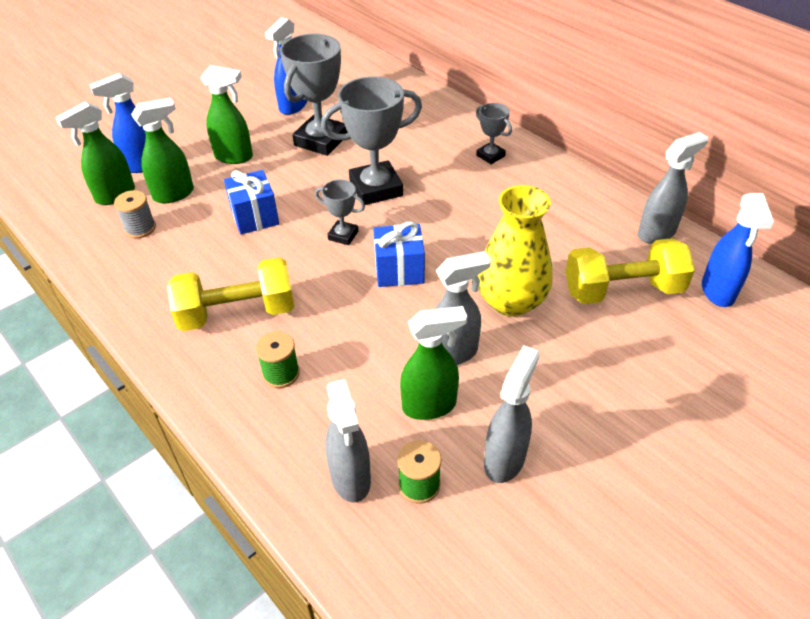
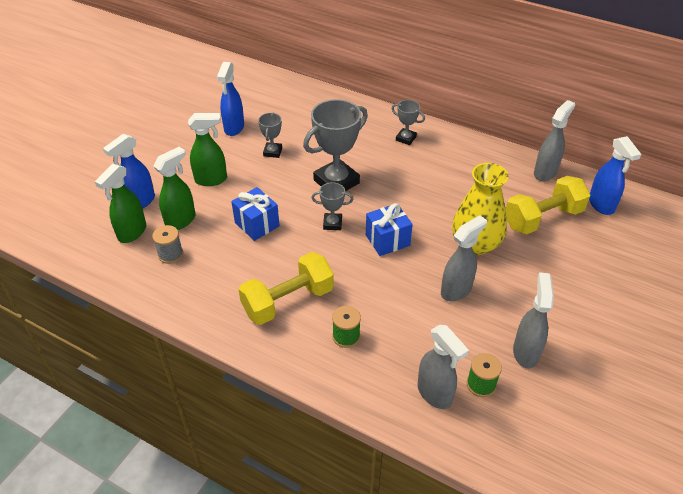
camera: 20 degrees left, 0 degrees up
(321, 140) = (273, 152): grey trophy -> grey trophy, size x0.51
(430, 406) = (460, 330): green spray bottle -> none

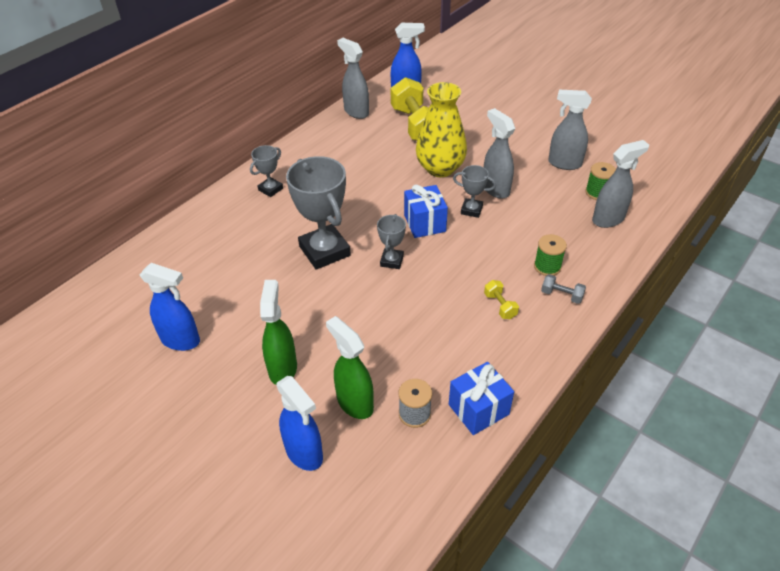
camera: 80 degrees left, 0 degrees up
(132, 233) = (365, 460): green spray bottle -> none
(257, 224) = (379, 325): blue gift -> blue gift (478, 409)
(273, 152) = (249, 303): grey trophy -> grey trophy (471, 210)
(288, 301) = (500, 306): yellow dumbbell -> yellow dumbbell, size x0.43
(308, 348) = (561, 295): none -> grey dumbbell

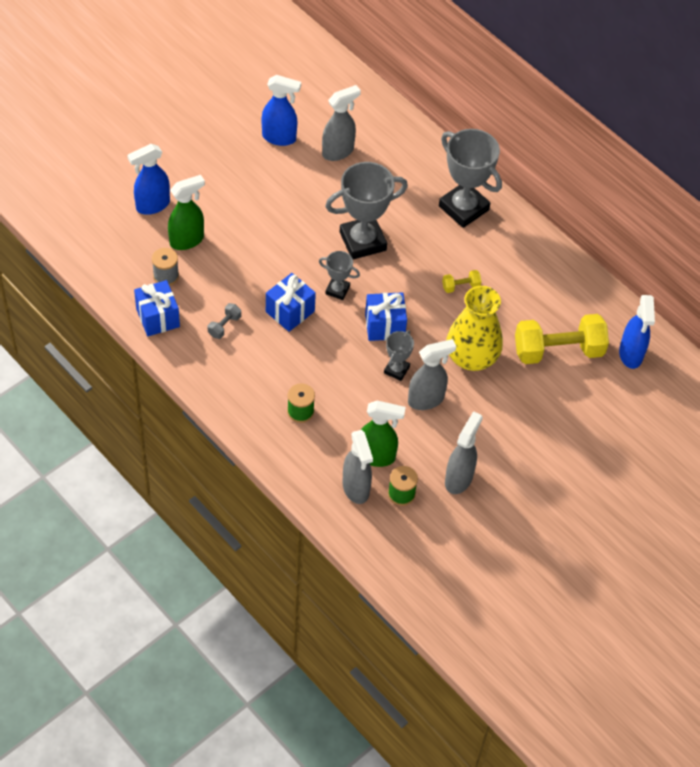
camera: 95 degrees right, 10 degrees up
(181, 340) = (279, 138): blue spray bottle -> blue spray bottle turned 105 degrees counterclockwise
(270, 189) = (463, 208): grey trophy -> grey trophy, size x1.98
(283, 368) = (233, 199): green spray bottle -> green spray bottle (376, 456)
(356, 112) = (594, 298): grey spray bottle -> grey spray bottle (338, 152)
(430, 292) = (290, 311): none -> blue gift
(500, 306) = (260, 360): yellow dumbbell -> yellow dumbbell (460, 286)
(561, 295) = (261, 411): grey dumbbell -> grey dumbbell (224, 326)

